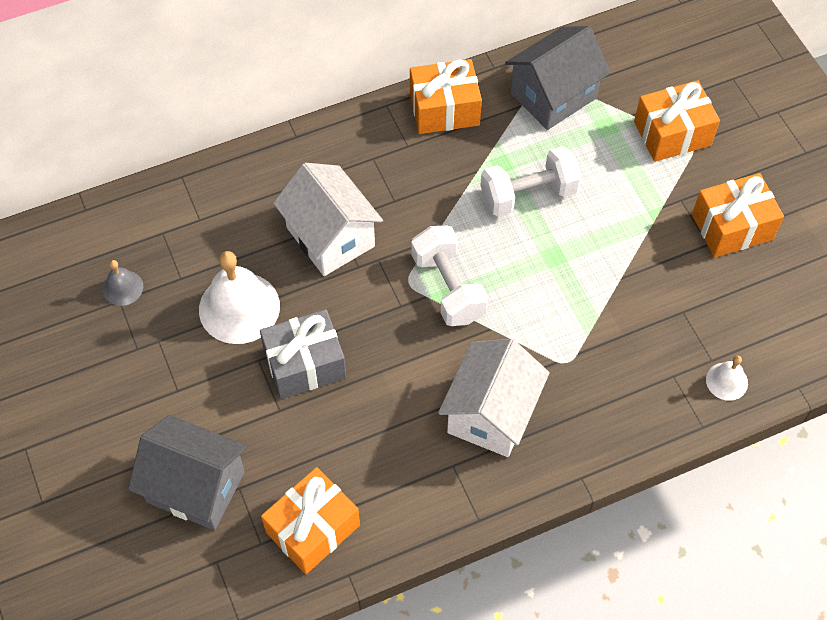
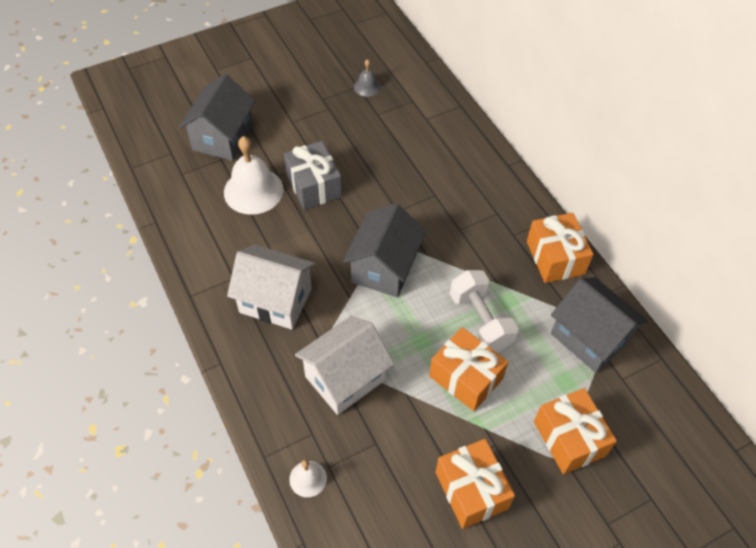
camera: 85 degrees right, 5 degrees down
(239, 307) = (357, 146): white bell -> white bell (253, 190)
(313, 528) = (190, 200): orange gift -> orange gift (466, 377)
(330, 237) = (421, 192): white house -> white house (345, 378)
(448, 287) = (384, 268): white dumbbell -> grey house

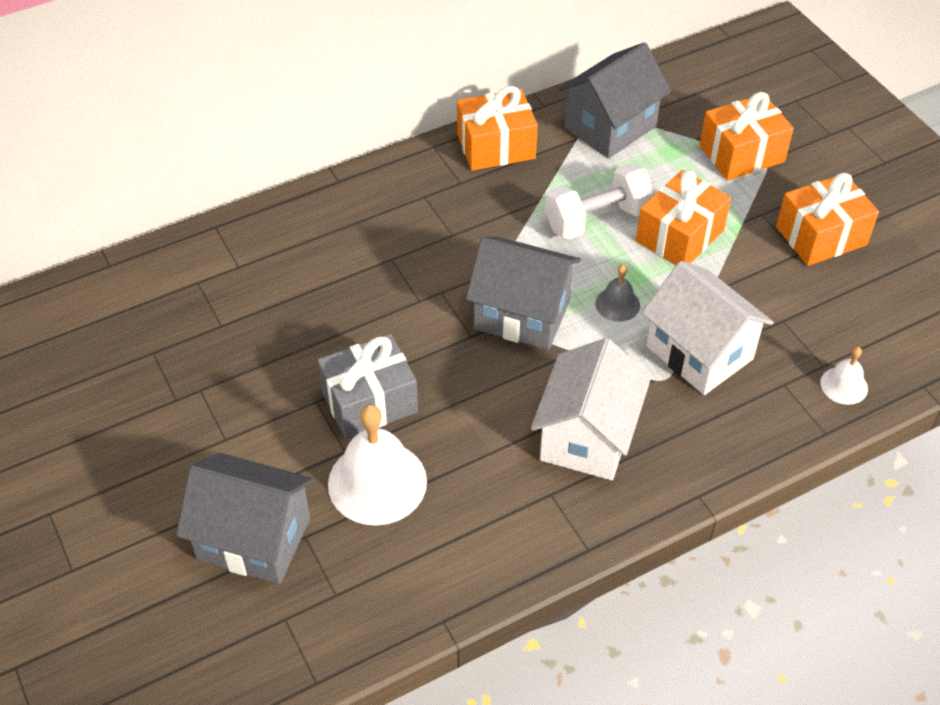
camera: 90 degrees left, 5 degrees down
(367, 87) = (156, 339): grey bell -> grey bell (617, 304)

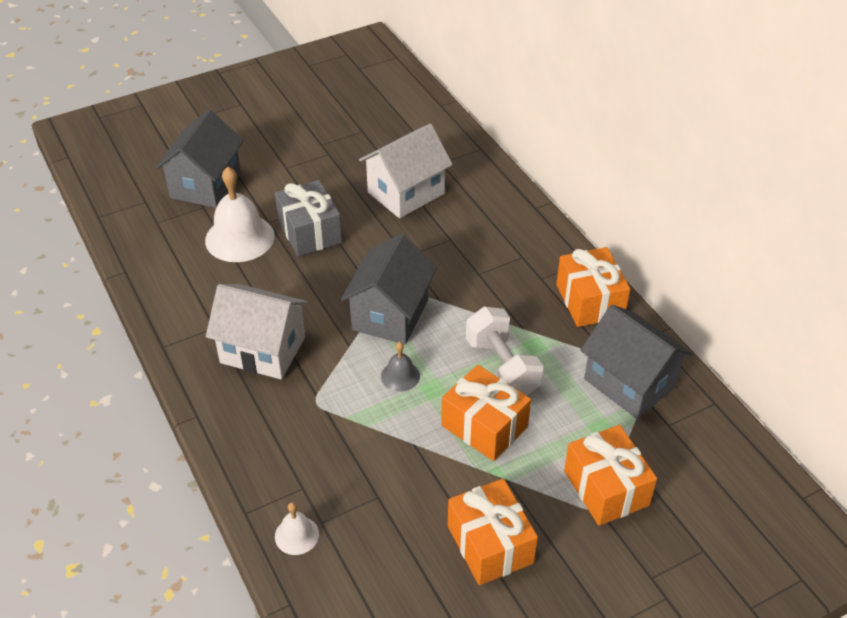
camera: 90 degrees right, 5 degrees down
(699, 352) = (343, 429): white house -> white house (406, 193)

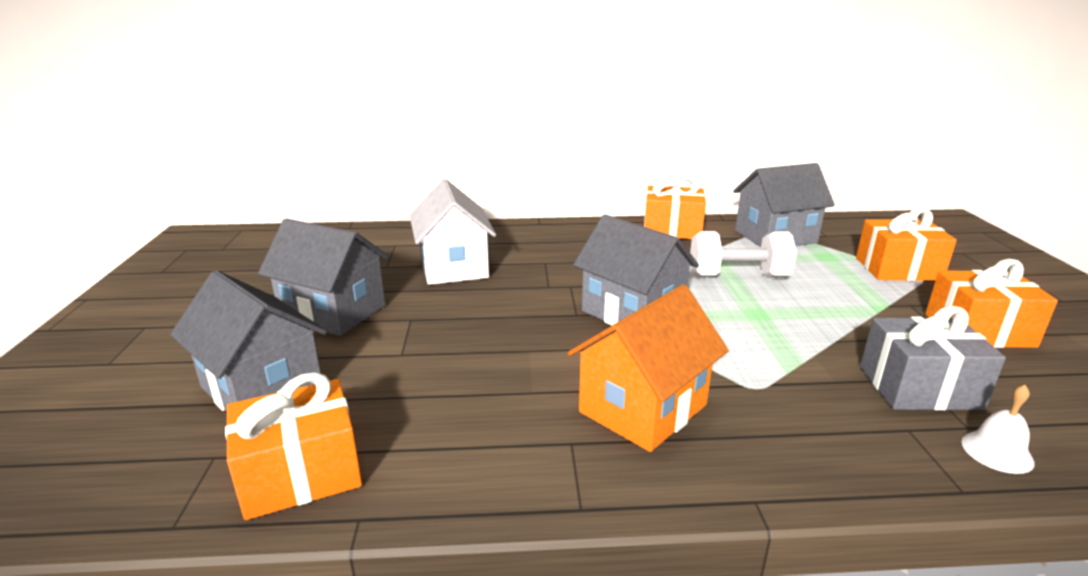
camera: 65 degrees left, 20 degrees down
(239, 238) = (407, 382): white bell -> none
(263, 350) = (643, 408): white house -> orange house
(301, 168) = (333, 312): none -> grey house
(310, 232) = (453, 330): grey gift -> grey gift (919, 387)
(400, 376) = (730, 326): grey bell -> none
(484, 426) = (816, 300): orange gift -> orange gift (300, 473)

